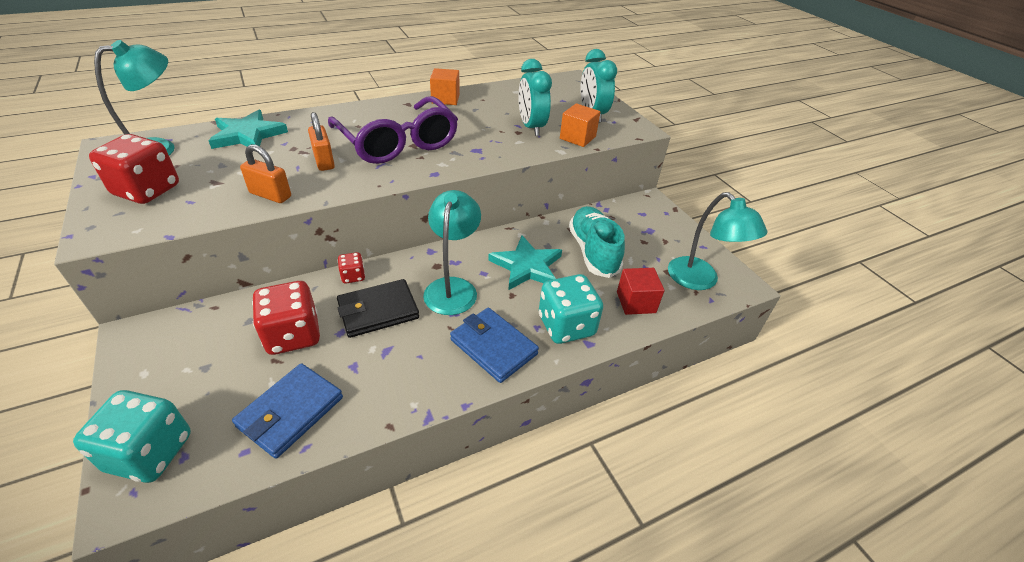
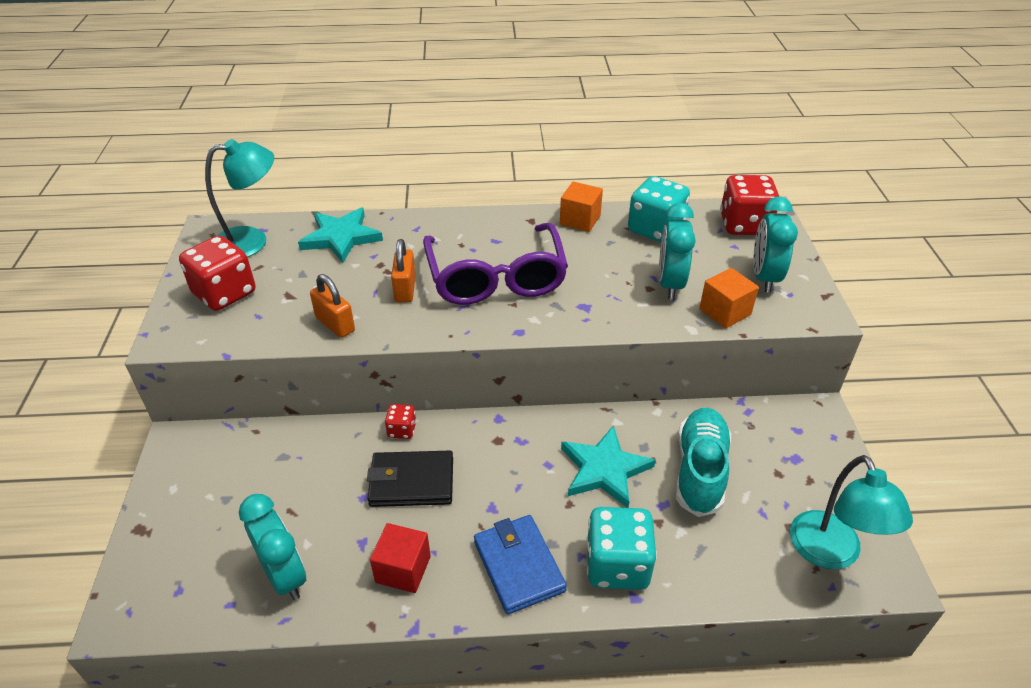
camera: 25 degrees right, 0 degrees up
(150, 452) = (153, 576): turquoise dice -> turquoise dice (655, 229)
(291, 412) = (285, 575): blue wallet -> turquoise clock
(293, 335) = (317, 486): red dice -> red dice (744, 225)
(453, 287) = (504, 474): turquoise lamp -> none
(636, 302) = (723, 559): red cube -> red cube (403, 569)

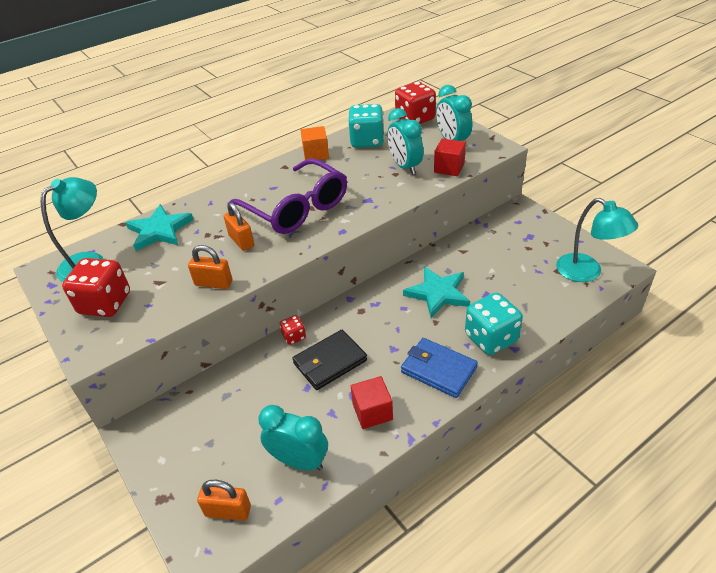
camera: 30 degrees left, 0 degrees up
(179, 583) = (228, 511): none -> orange padlock
(700, 470) = (488, 267): turquoise shoe -> none
(725, 312) = (449, 168): orange cube -> red cube

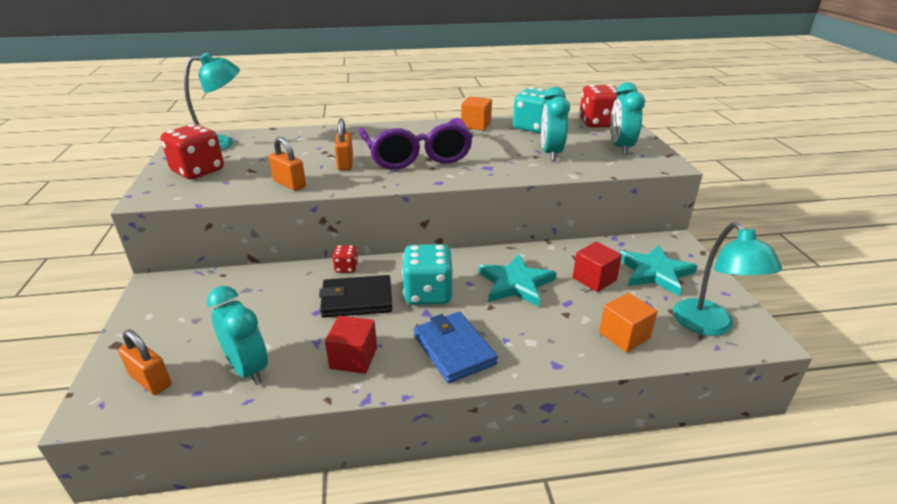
camera: 25 degrees right, 10 degrees down
(159, 230) = (292, 139): turquoise star -> turquoise star (654, 272)
(449, 168) = (596, 166): red cube -> red cube (594, 279)
(491, 338) = (537, 344): turquoise dice -> turquoise dice (428, 293)
(541, 305) = (624, 335): none -> orange cube

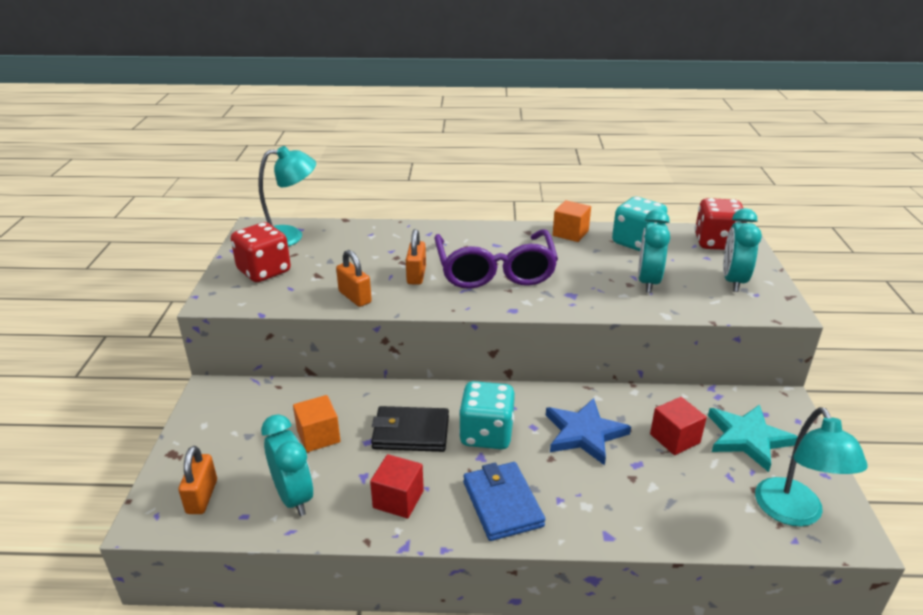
camera: 10 degrees right, 0 degrees up
(150, 380) = (202, 497): orange padlock -> orange padlock turned 45 degrees clockwise
(346, 268) = (405, 393): red dice -> none
(515, 283) = (584, 433): turquoise star -> blue star
(624, 335) = (691, 512): orange cube -> orange cube (318, 436)

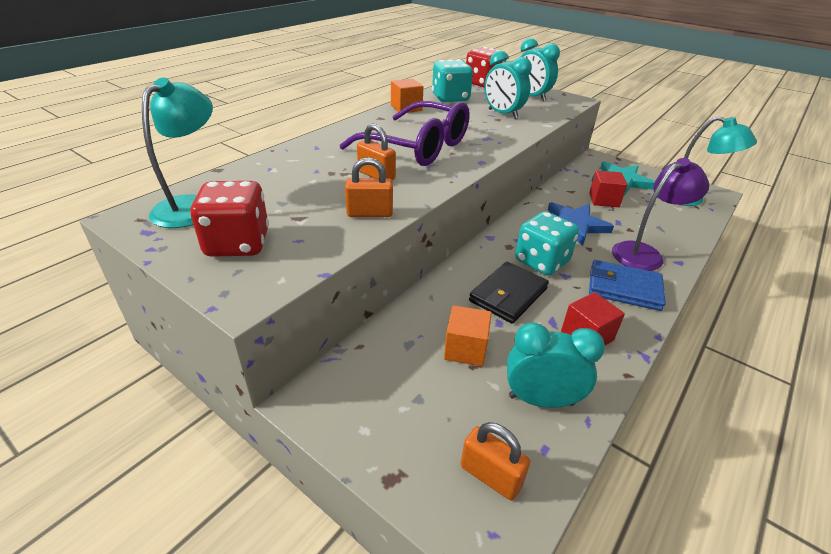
camera: 55 degrees left, 5 degrees up
(592, 502) = (644, 253): none -> purple lamp

